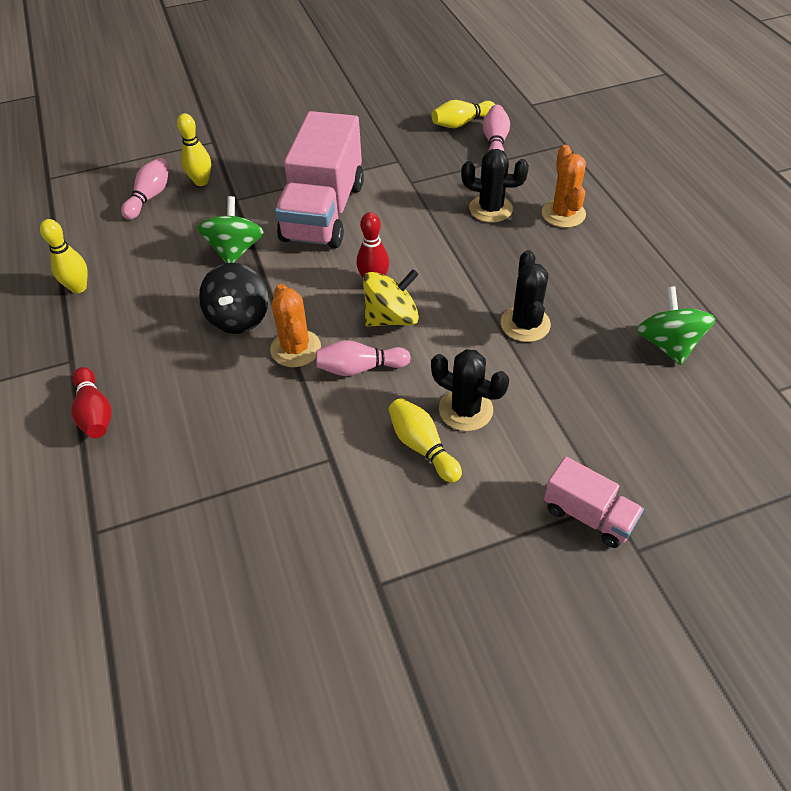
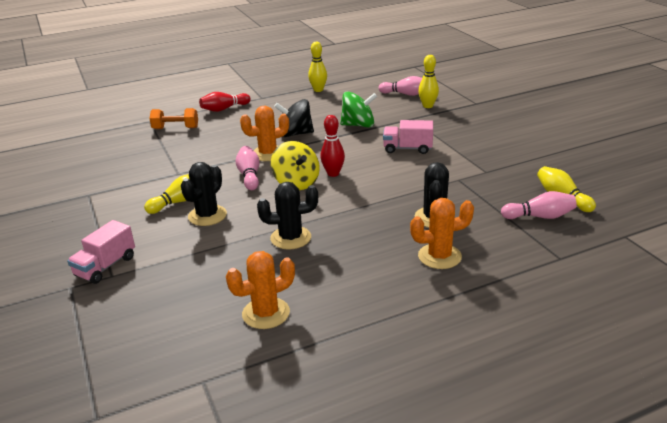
camera: 85 degrees right, 20 degrees down
(150, 481) = (175, 128): none -> orange dumbbell
(323, 212) = (407, 149): pink truck -> pink truck, size x0.49
(668, 344) = (266, 313): green spinning top -> orange cactus

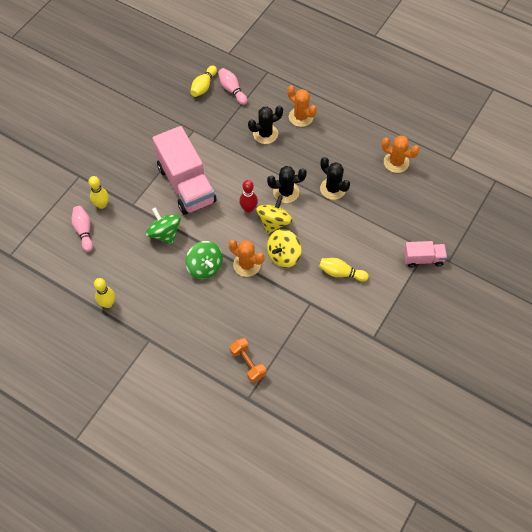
camera: 125 degrees left, 30 degrees up
(207, 215) = (343, 245): black cactus -> black cactus (286, 192)
(224, 109) = (190, 354): red bowling pin -> none
(249, 176) = (283, 255): pink bowling pin -> yellow spinning top
(295, 134) = (205, 267): black spinning top -> green spinning top
(407, 149) = (186, 184): pink truck -> pink truck, size x2.02

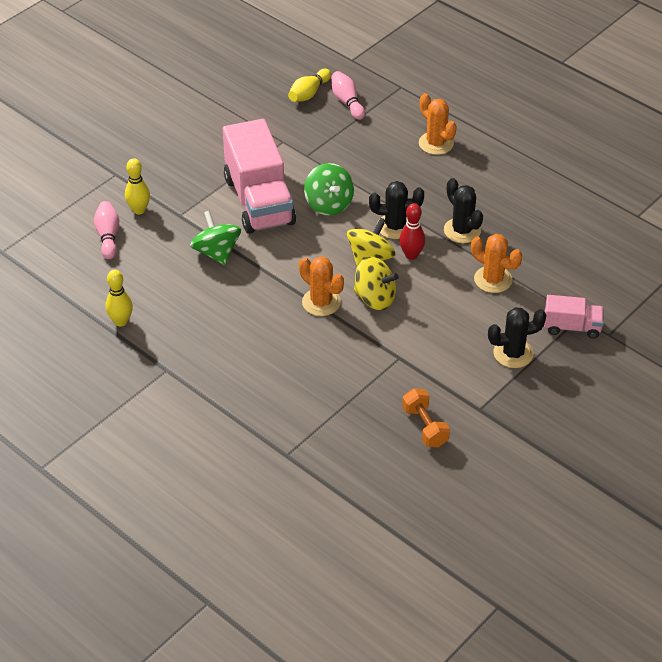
camera: 10 degrees right, 15 degrees down
(205, 267) = (263, 297): green spinning top -> green spinning top (329, 204)
(248, 209) = (338, 239): red bowling pin -> red bowling pin (411, 255)
(248, 363) = (296, 415): orange dumbbell -> orange dumbbell (425, 427)
(265, 134) = (382, 157): black cactus -> black cactus (513, 353)
(283, 255) = (375, 298): yellow spinning top -> yellow spinning top turned 120 degrees counterclockwise
(341, 273) = (451, 329): yellow bowling pin -> none
(396, 162) = (559, 211): orange cactus -> orange cactus (493, 279)

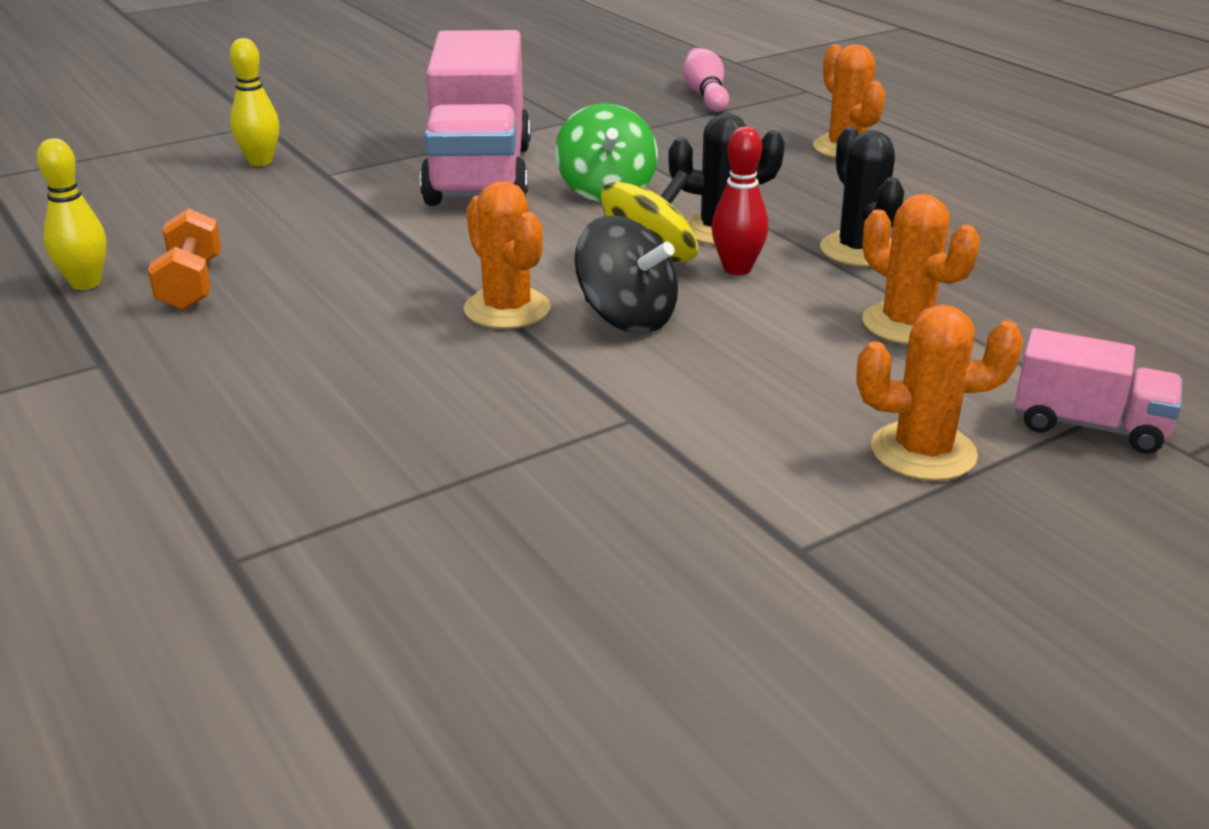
camera: 15 degrees right, 15 degrees down
(108, 236) = (177, 183): pink bowling pin -> none
(216, 252) = (351, 222): green spinning top -> none
(309, 93) = (645, 83): yellow bowling pin -> none
(375, 298) = (626, 318): yellow spinning top -> black spinning top
(425, 427) = (630, 563): orange dumbbell -> orange dumbbell (191, 284)
(513, 353) = (923, 452): black cactus -> orange cactus

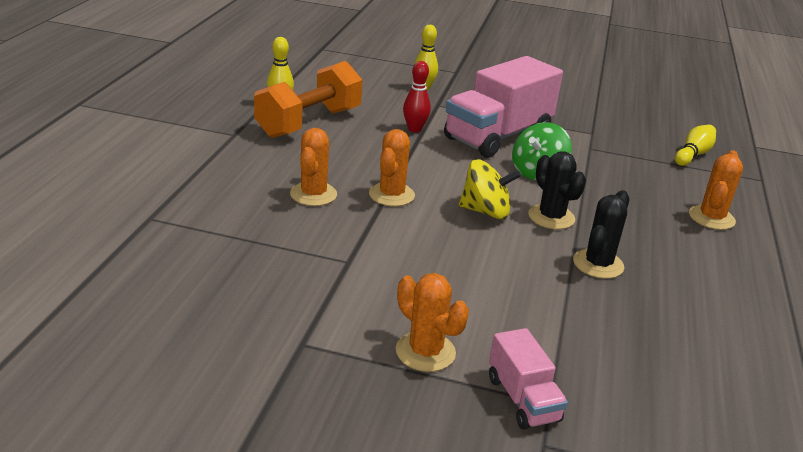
camera: 45 degrees right, 0 degrees up
(191, 284) = (309, 123): orange dumbbell -> orange dumbbell, size x1.88
(626, 318) = (428, 226): black spinning top -> none
(705, 96) = (693, 154): pink bowling pin -> yellow bowling pin
(737, 269) = (519, 236): red bowling pin -> red bowling pin (414, 129)
(906, 324) = (542, 306): orange cactus -> orange cactus (313, 194)

